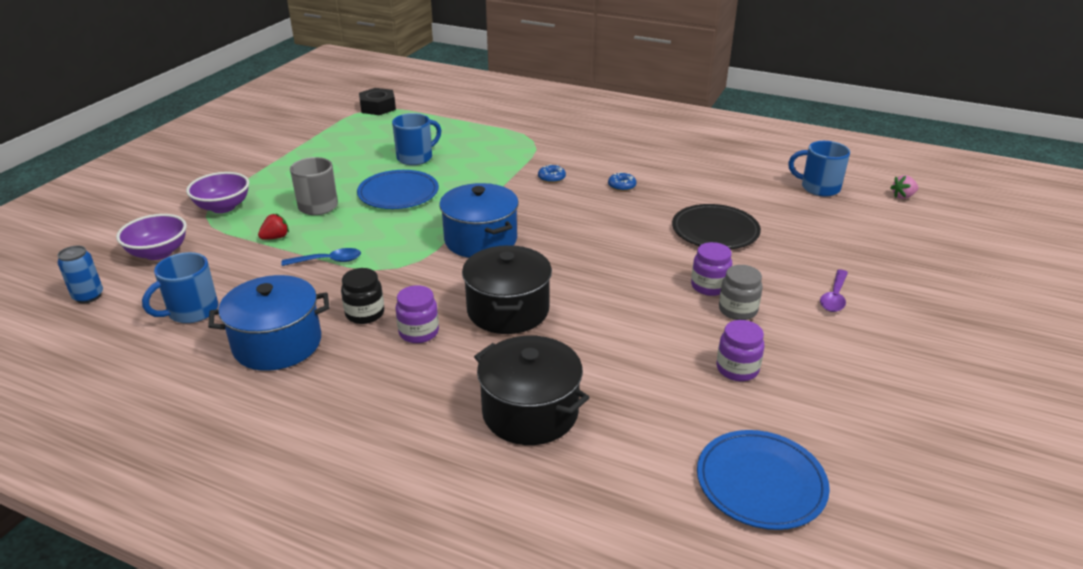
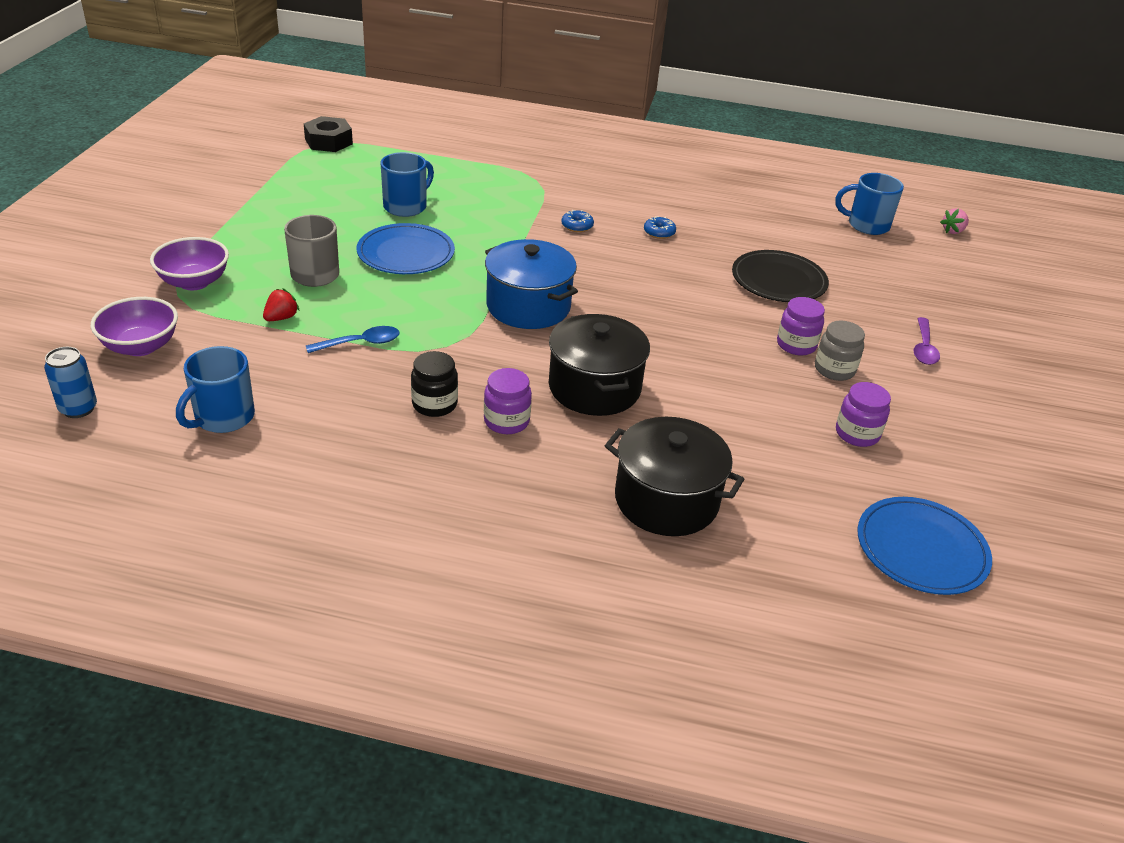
camera: 15 degrees left, 5 degrees up
(277, 344) = (348, 448): blue pot -> none

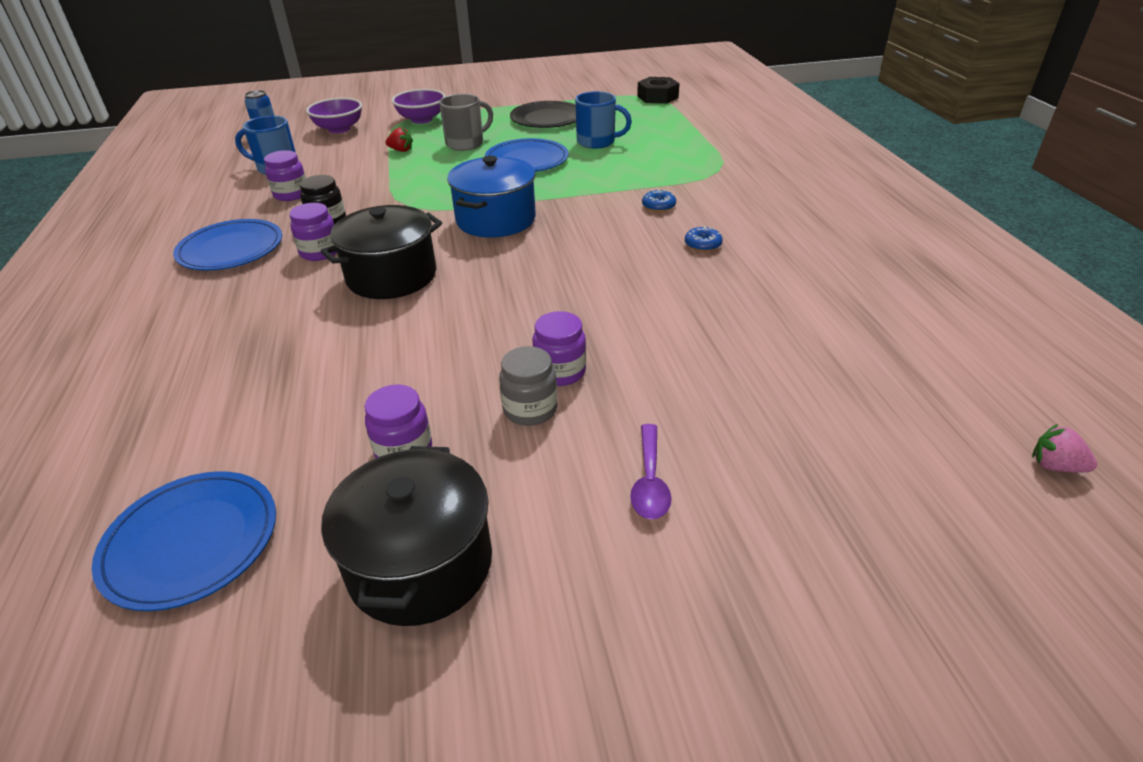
camera: 70 degrees right, 0 degrees up
(328, 418) = (291, 194): none -> purple jar
(360, 343) = (389, 179): blue spoon -> none
(443, 483) = (231, 249): none -> blue plate
(666, 500) = (237, 348): black pot -> black pot (420, 564)
(778, 280) = (692, 333): black plate -> black plate (547, 118)
(866, 225) = (935, 375): blue mug -> none
(923, 348) = (649, 481): purple spoon -> purple spoon turned 75 degrees counterclockwise

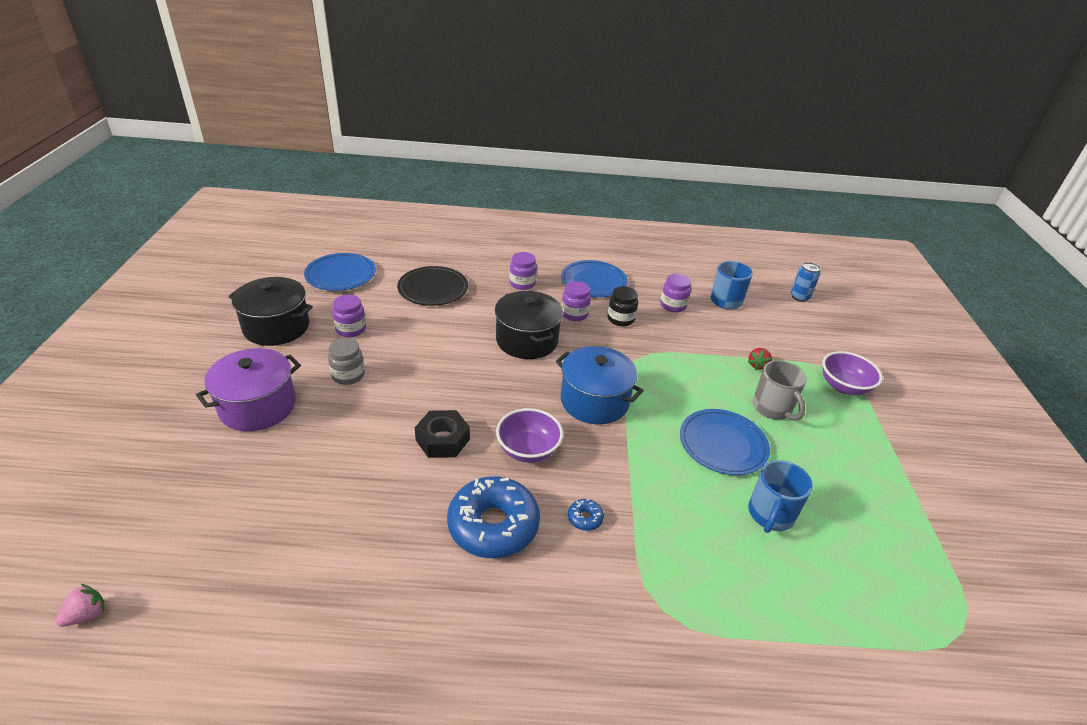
camera: 100 degrees right, 0 degrees up
(339, 129) = (815, 334): purple bowl -> purple bowl (528, 450)
(547, 118) = (852, 487): black plate -> black plate (433, 289)
(560, 372) = (373, 394): purple jar -> purple jar (522, 283)
(649, 481) = (258, 406): purple spoon -> purple pot
(657, 97) = (962, 641): black nut -> black nut (442, 439)
(702, 245) = (493, 525): blue donut -> blue donut, size x2.48

